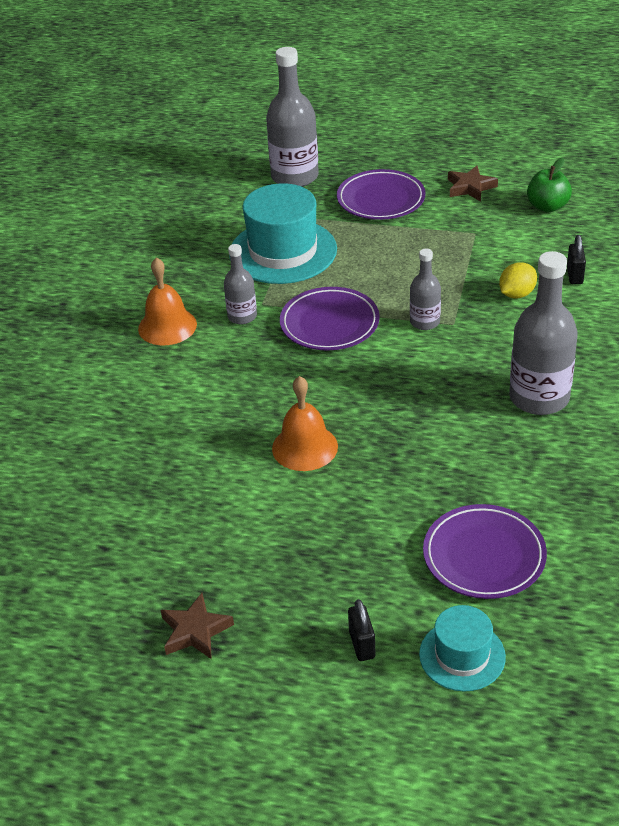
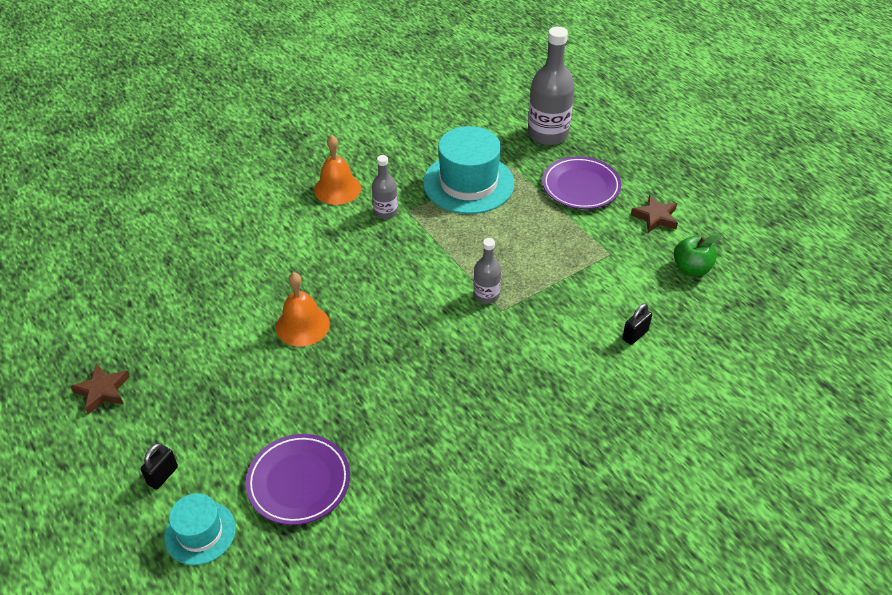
camera: 40 degrees right, 5 degrees up
(329, 324) = (428, 253): purple plate -> none
(517, 294) = (574, 319): yellow lemon -> none
(539, 397) = (482, 405): grey bottle -> none

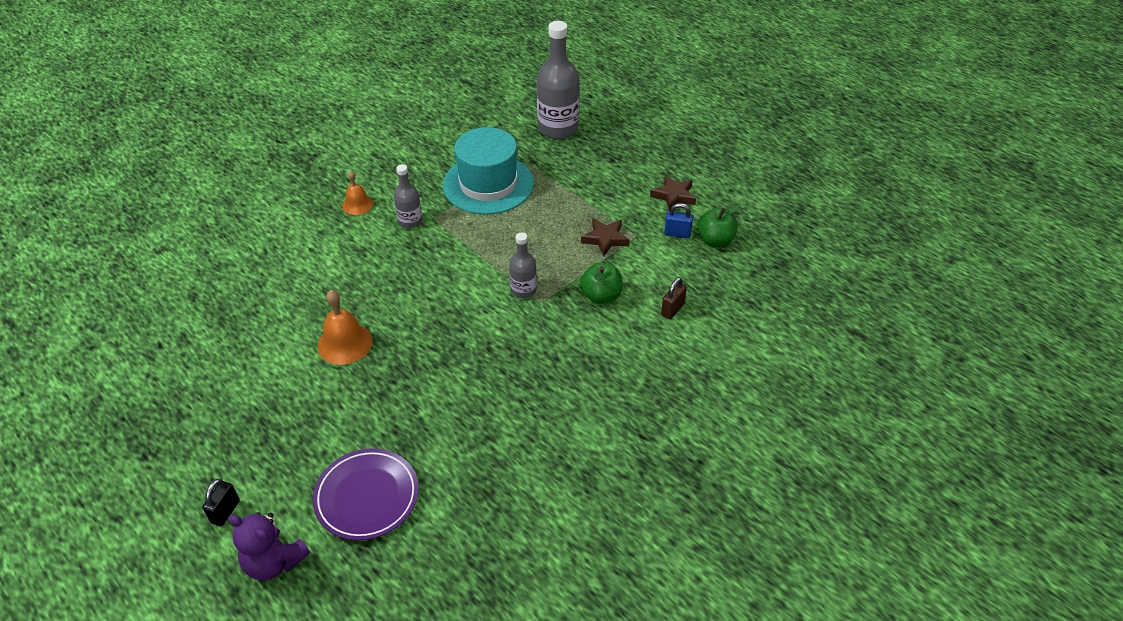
camera: 10 degrees left, 0 degrees up
(102, 391) = (147, 437): brown star -> brown star (605, 239)
(200, 532) = (274, 562): turquoise hat -> purple teddy bear
(337, 189) = (357, 204): orange bell -> orange bell, size x0.64
(563, 311) = (601, 296): none -> green apple
(580, 186) = (598, 175): purple plate -> none
(635, 335) = (672, 309): black padlock -> brown padlock
(652, 257) = (677, 233): none -> blue padlock

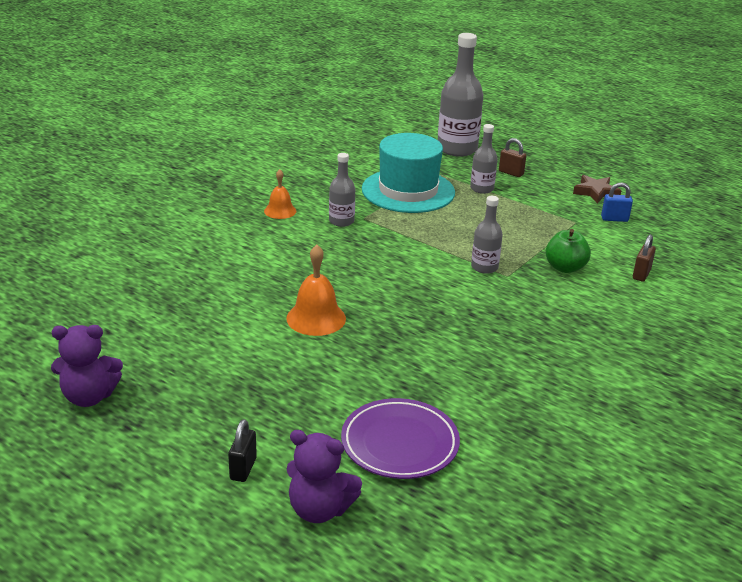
camera: 10 degrees left, 15 degrees down
(123, 419) = (89, 397): none -> purple teddy bear
(561, 185) = (482, 189): none -> grey bottle
(599, 164) = (511, 173): none -> brown padlock
(605, 239) = (546, 226): brown star -> none
(715, 240) = (653, 222): green apple -> none

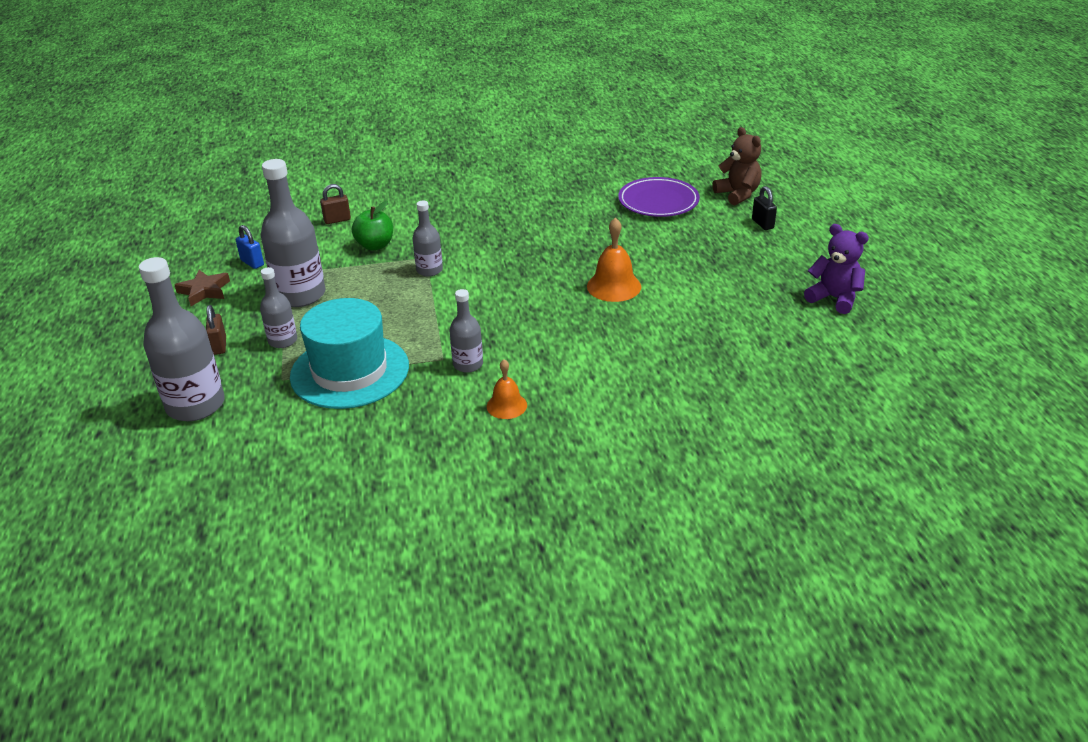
camera: 135 degrees left, 5 degrees up
(243, 469) = (762, 224): black padlock -> black padlock turned 75 degrees counterclockwise
(319, 509) = (738, 194): purple teddy bear -> brown teddy bear
(533, 214) = (300, 295): none -> grey bottle

